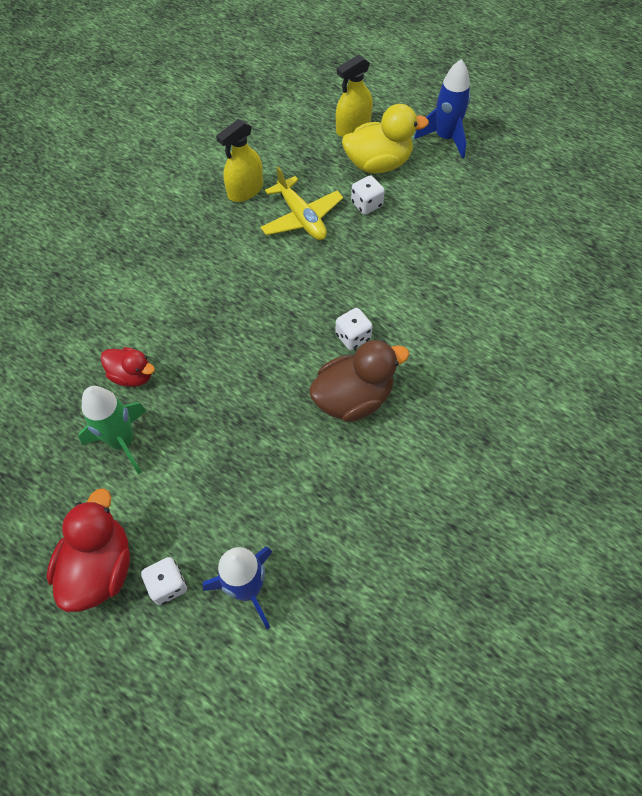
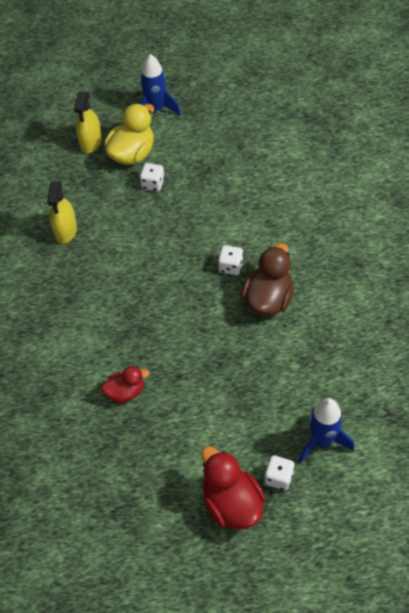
camera: 40 degrees left, 5 degrees down
(122, 441) = (164, 431): green rocket -> none
(301, 217) = (121, 221): yellow plane -> none

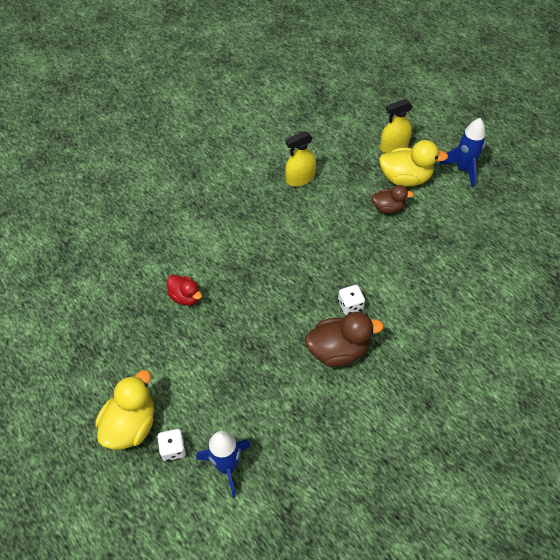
camera: 55 degrees right, 0 degrees up
(153, 184) = (388, 208): white dice -> brown duck
(231, 503) = (130, 425): red duck -> yellow duck

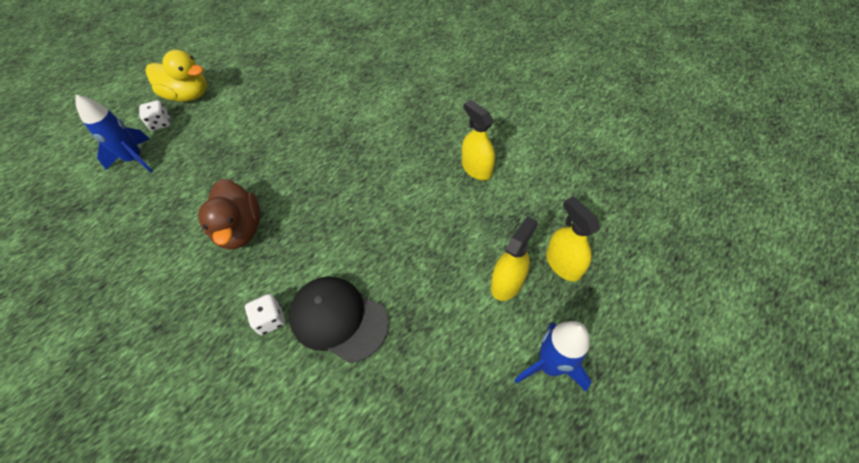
camera: 85 degrees right, 0 degrees up
(185, 297) = (311, 104): red duck -> none
(350, 305) = (298, 235): white dice -> white dice (270, 320)
(388, 208) = (449, 264): brown duck -> none
(405, 178) = (507, 282): yellow duck -> yellow spray bottle
(427, 277) = (338, 319): none -> black cap

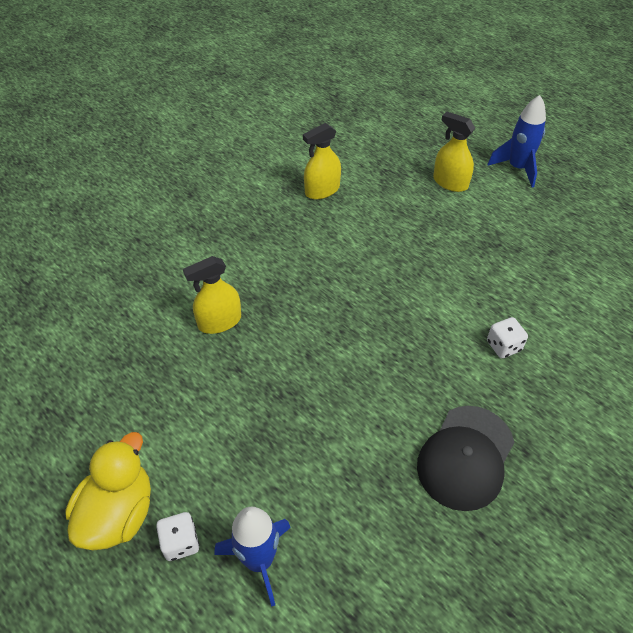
camera: 90 degrees left, 5 degrees down
(240, 230) = (395, 390): brown duck -> none
(338, 319) = (496, 293): black cap -> black cap (465, 457)
(563, 264) = (430, 149): yellow spray bottle -> yellow spray bottle (219, 321)

